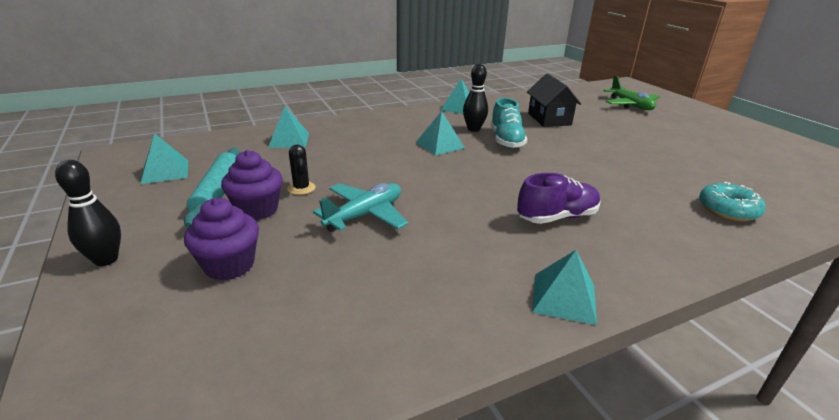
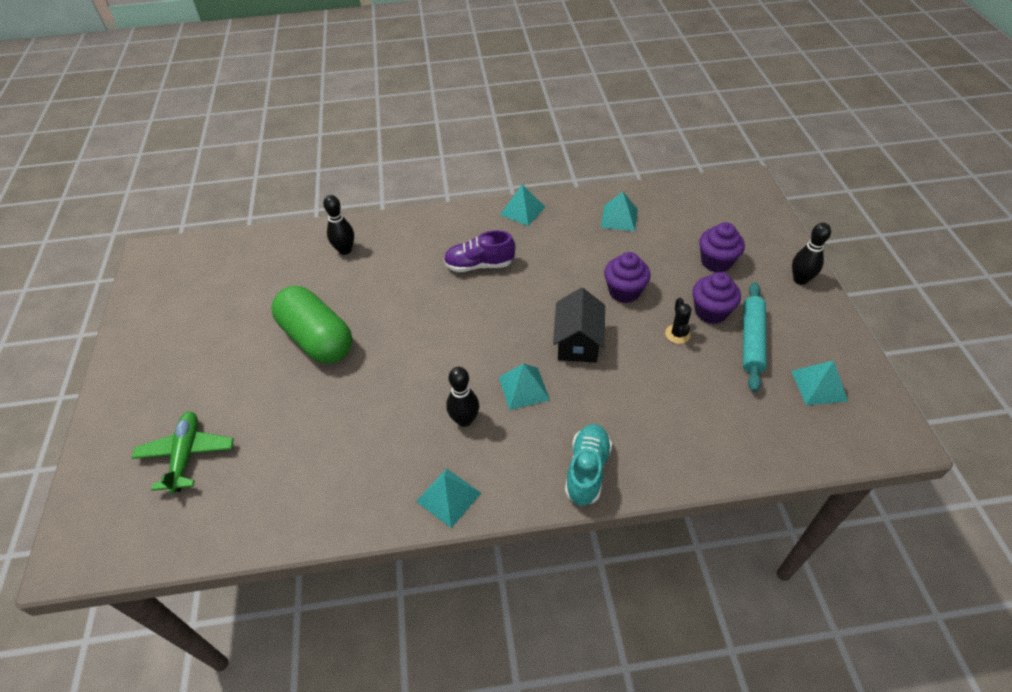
camera: 160 degrees left, 20 degrees up
(289, 140) = (701, 433): turquoise pyramid -> turquoise pyramid (619, 218)
(365, 215) = (624, 291): turquoise plane -> purple cupcake
(506, 140) = (442, 384): turquoise shoe -> turquoise shoe (587, 470)
(549, 119) = (347, 431): black house -> black house (578, 342)
(637, 150) = (317, 338): none -> green capsule
(727, 210) = (345, 250): turquoise donut -> black bowling pin

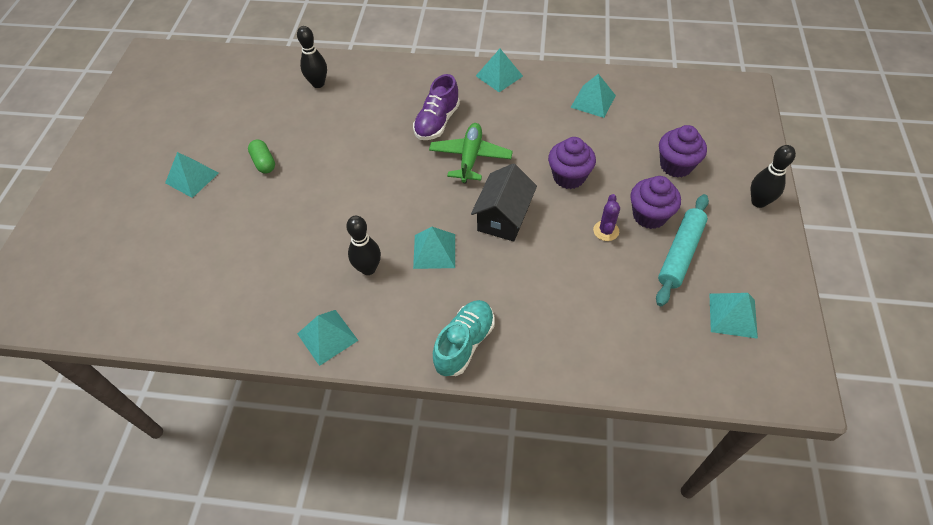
camera: 15 degrees right, 5 degrees up
(186, 455) = (118, 244): green plane -> green plane (470, 158)
(245, 369) = (192, 177): none -> turquoise pyramid
(317, 338) = (264, 162): green capsule -> green capsule, size x0.43
(479, 265) = (437, 122): purple shoe -> purple shoe turned 75 degrees counterclockwise
(677, 334) = (606, 231): black cactus -> purple cactus

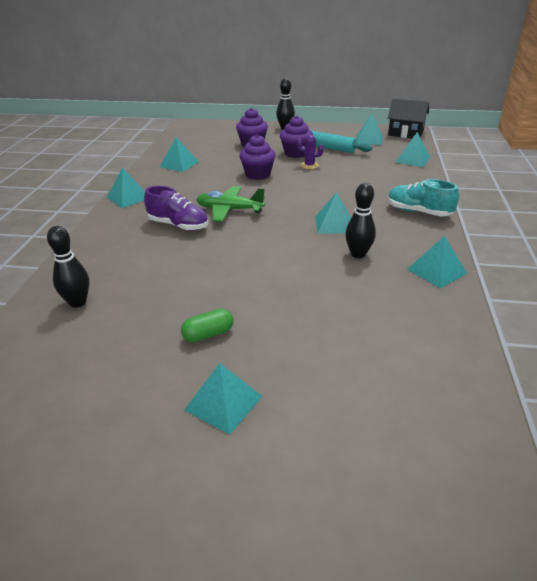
camera: 90 degrees left, 20 degrees down
(503, 217) = (297, 197): black house -> black house (405, 133)
(650, 368) = (412, 159): none -> turquoise pyramid

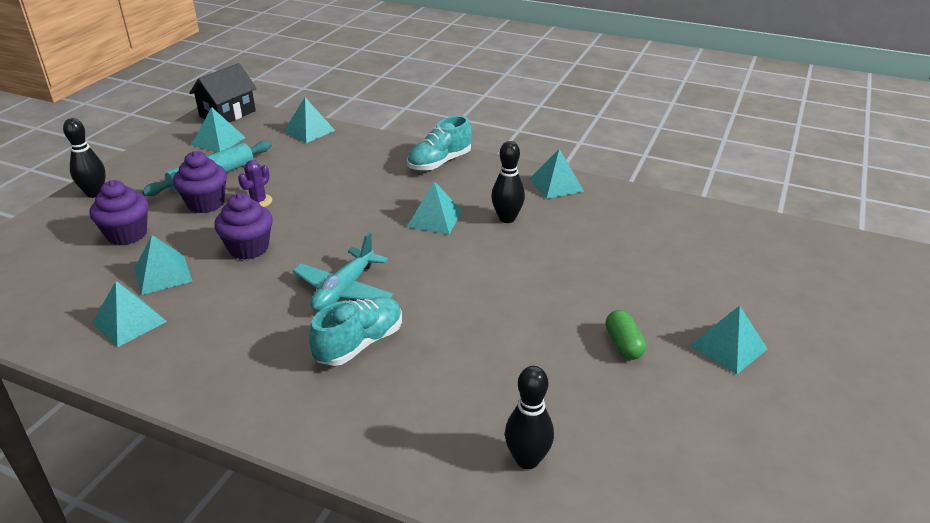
camera: 75 degrees left, 0 degrees up
(128, 197) = (219, 394): turquoise pyramid -> turquoise pyramid (163, 274)
(178, 225) = (360, 344): purple shoe -> turquoise shoe
(229, 210) = (344, 290): green plane -> turquoise plane

